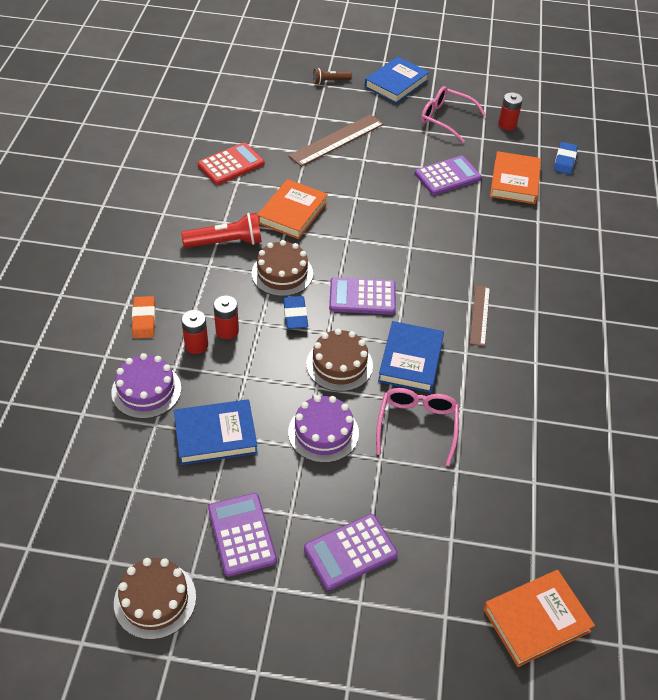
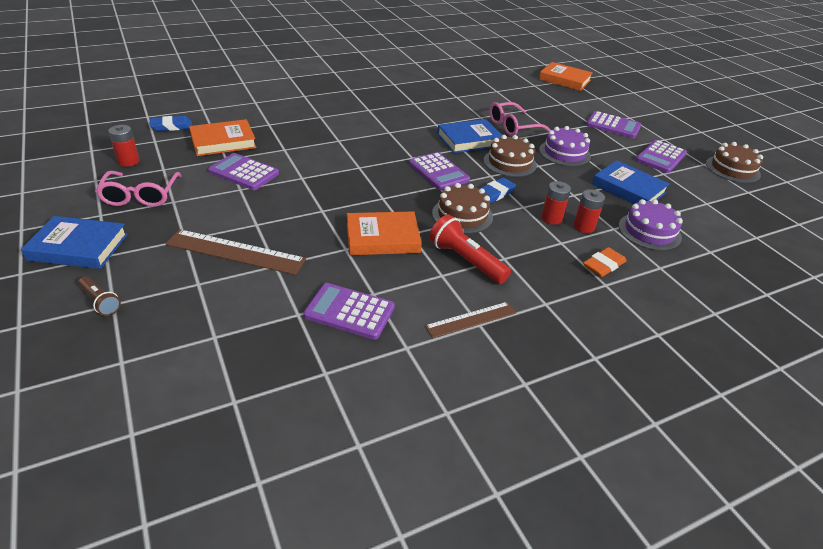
camera: 125 degrees left, 10 degrees down
(231, 164) = (349, 312): red calculator -> purple calculator
(480, 315) = (397, 126): brown ruler -> brown ruler (471, 319)

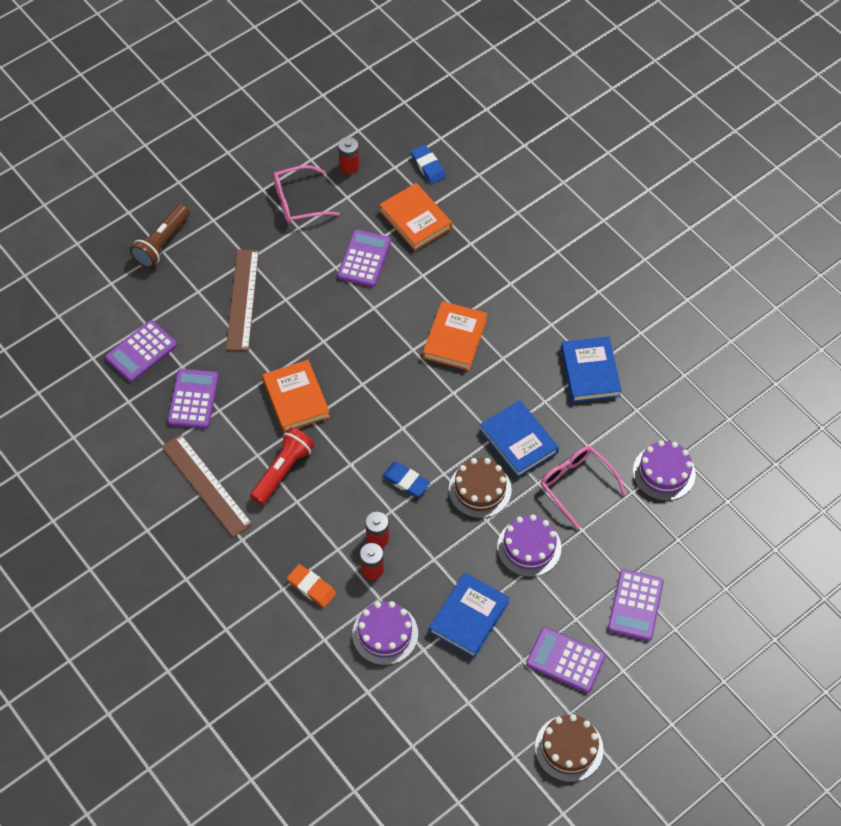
camera: 80 degrees right, 20 degrees up
(78, 247) = (217, 198): blue book -> blue book (590, 372)
(100, 302) = (162, 243): brown flashlight -> brown flashlight, size x1.72
(438, 172) = (431, 423): purple calculator -> purple calculator (141, 352)
(462, 215) = (355, 457): brown cake -> none
(471, 319) = (206, 485): brown ruler -> brown ruler, size x1.61
(509, 98) = (664, 472): none -> purple cake
(564, 80) = (770, 541): orange book -> orange book (454, 338)

